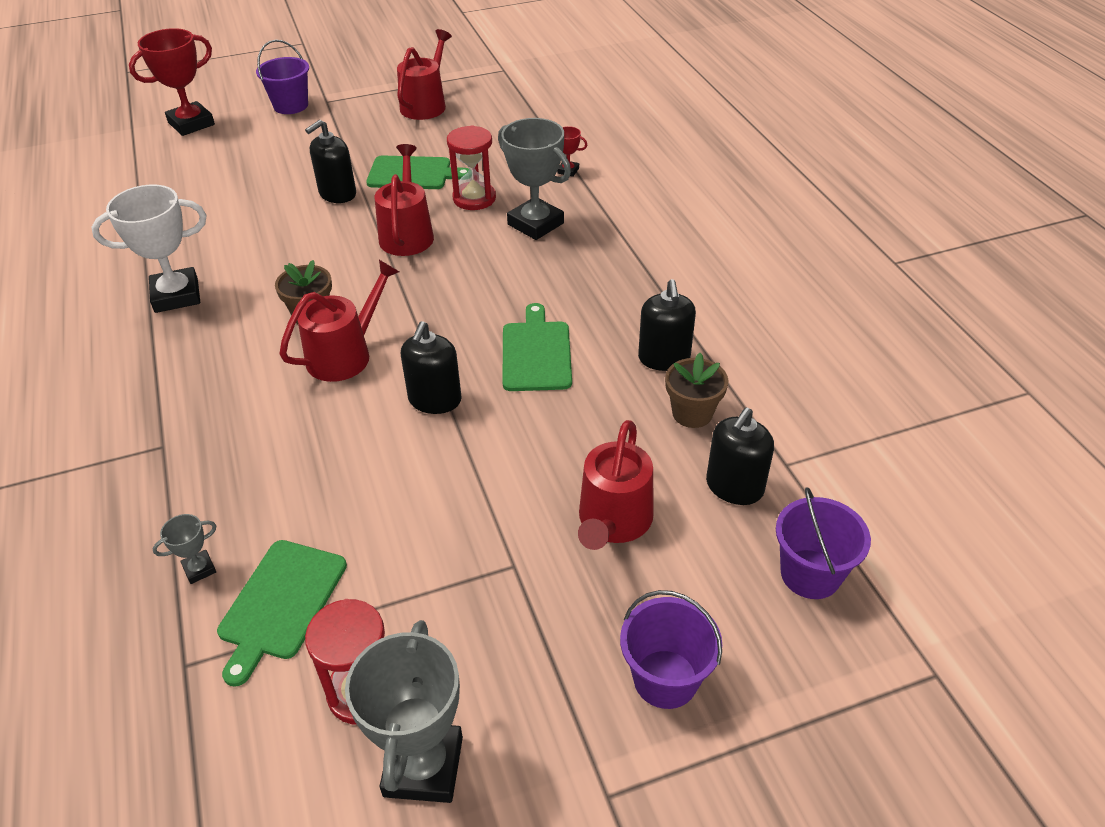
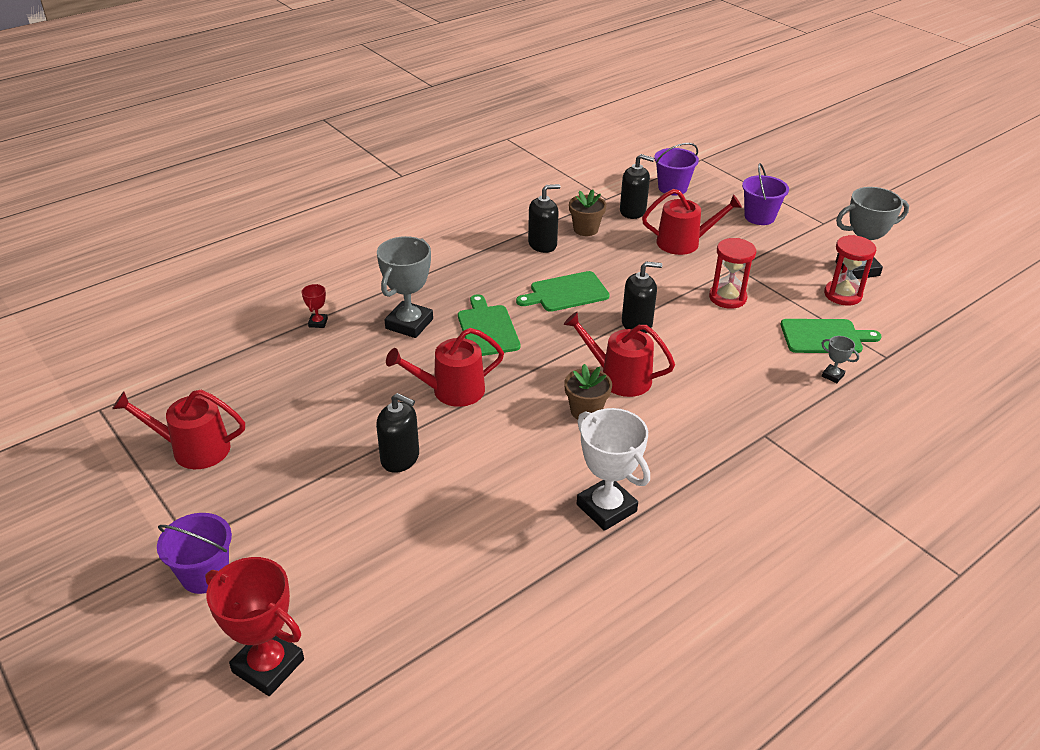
camera: 110 degrees left, 5 degrees down
(413, 173) = (347, 416): green cutting board -> green cutting board (487, 329)
(474, 198) = (380, 366): red hourglass -> red hourglass (727, 298)

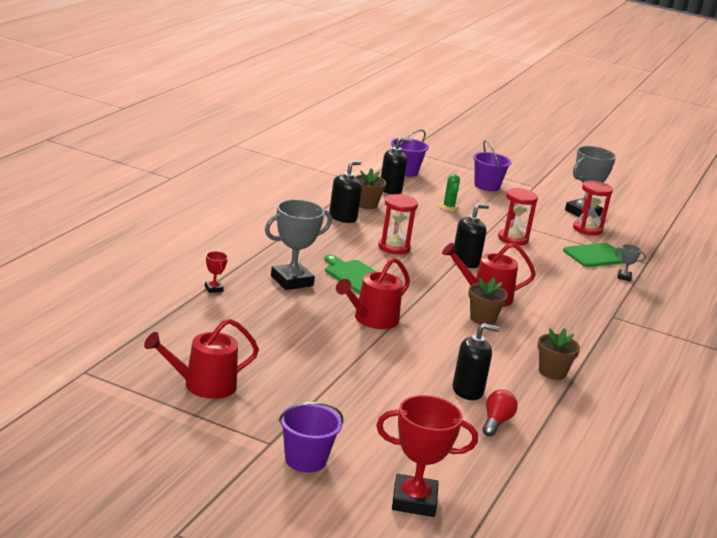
camera: 30 degrees left, 15 degrees down
(400, 458) = (377, 366): black soap dispenser -> black soap dispenser (468, 390)
(409, 324) = (292, 281): grey trophy -> grey trophy turned 60 degrees clockwise
(468, 570) = (496, 422): none -> red light bulb
(566, 293) = (394, 247): green cutting board -> red hourglass
(606, 508) = (552, 372): white trophy -> brown flower pot
(683, 243) = (448, 207): red watering can -> green cactus

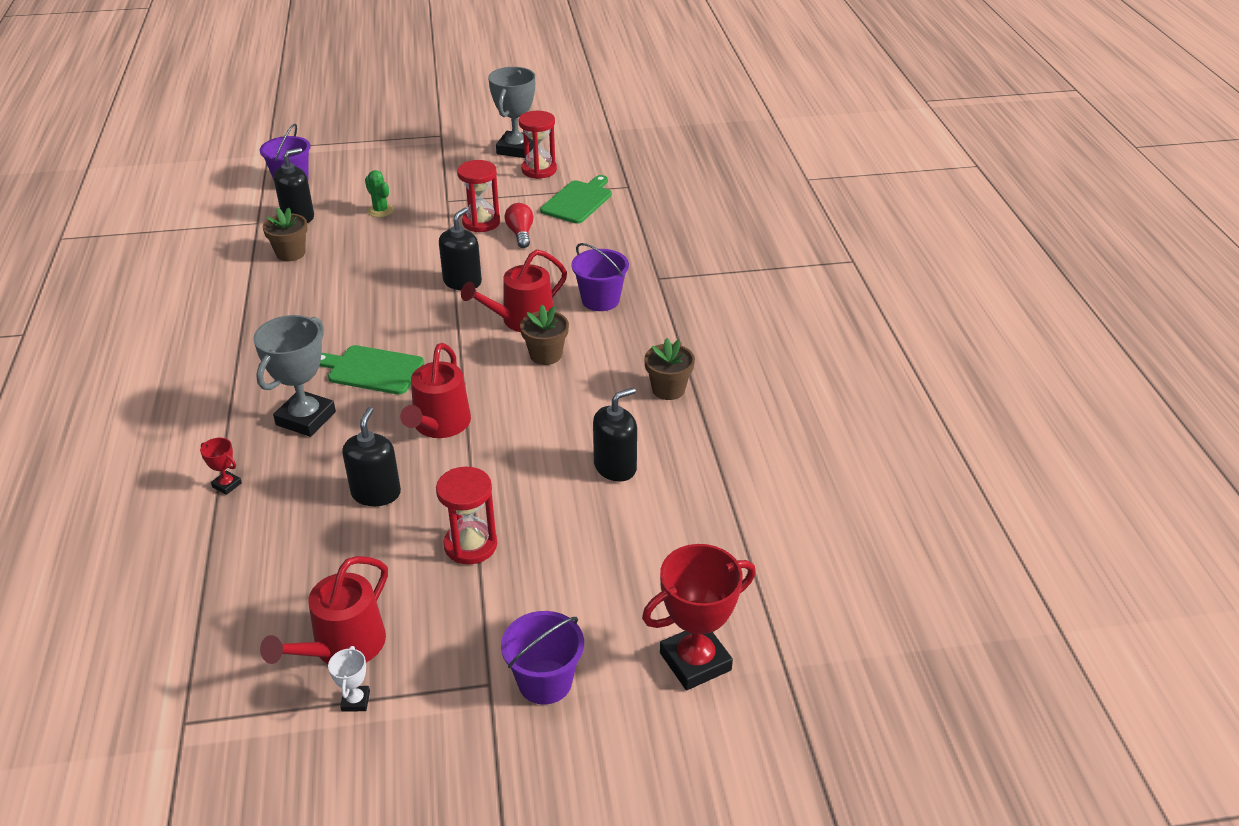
camera: 30 degrees left, 15 degrees up
(185, 411) = (355, 701): none -> white trophy
(343, 217) = (281, 287): black soap dispenser -> black soap dispenser (376, 493)
(394, 247) = (373, 302): red hourglass -> red hourglass (470, 545)
(487, 186) = (393, 159): purple bucket -> purple bucket (600, 300)
(496, 422) = (676, 494): red light bulb -> red light bulb (520, 234)
(624, 277) = (624, 218): grey trophy -> none

